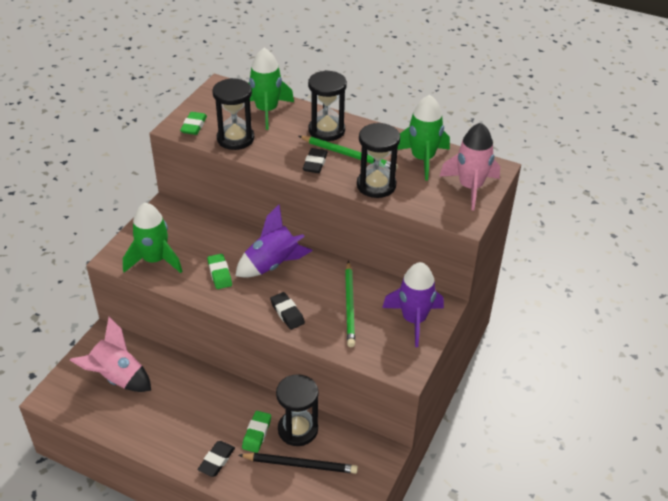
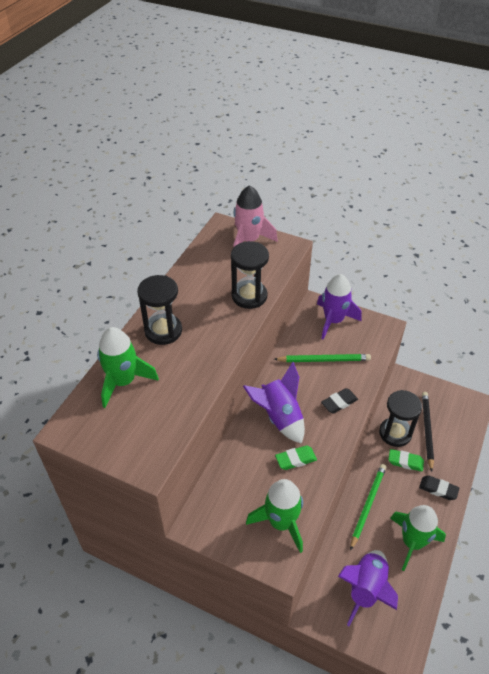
camera: 90 degrees left, 5 degrees up
(117, 377) = (366, 589): pink rocket -> purple rocket
(194, 126) = (147, 448): green eraser -> none
(235, 139) = (174, 406): black hourglass -> none
(315, 163) = (218, 338): black eraser -> none
(349, 155) = (204, 314): green pencil -> green pencil (367, 505)
(422, 159) = (210, 266): green rocket -> green rocket (412, 542)

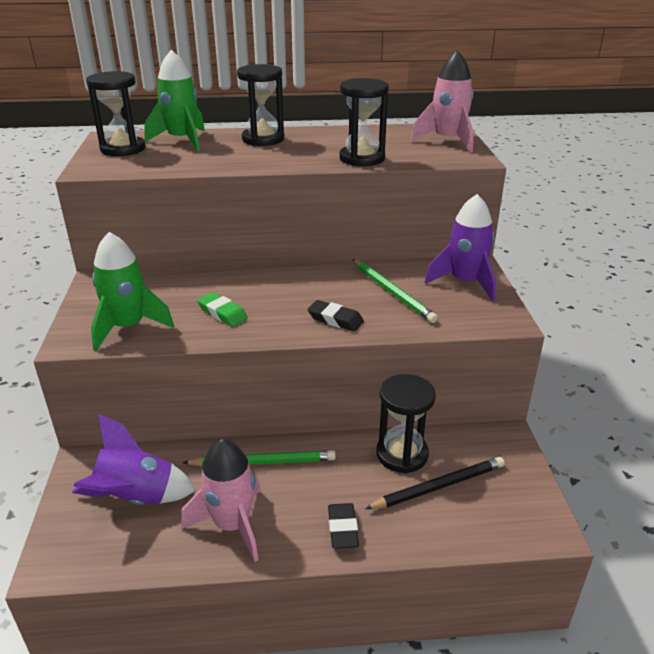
camera: 60 degrees right, 15 degrees down
(112, 428) = (123, 149): none -> black hourglass
(279, 417) = (275, 287): purple rocket -> none
(405, 462) = (362, 479): green eraser -> none
(412, 542) = (232, 525): green rocket -> pink rocket

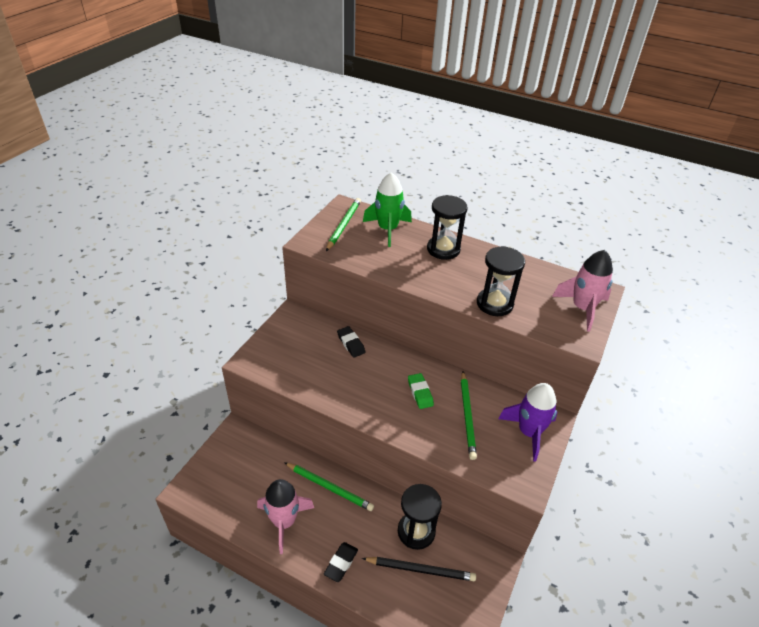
camera: 30 degrees right, 10 degrees up
(123, 149) = (343, 225): black hourglass -> green pencil
(128, 327) = (284, 364): green rocket -> none
(135, 498) = (247, 472): purple rocket -> none
(222, 313) = (344, 380): green eraser -> green eraser (420, 393)
(335, 320) = (409, 422): black eraser -> black eraser (351, 344)

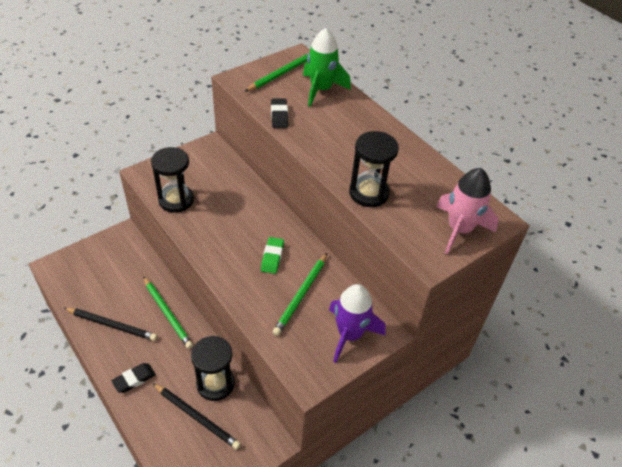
camera: 25 degrees right, 5 degrees up
(284, 522) = (112, 325): pink rocket -> black pencil
(351, 344) = (242, 190): black eraser -> black eraser (279, 116)
(443, 249) = (361, 125): black hourglass -> black hourglass (176, 200)

